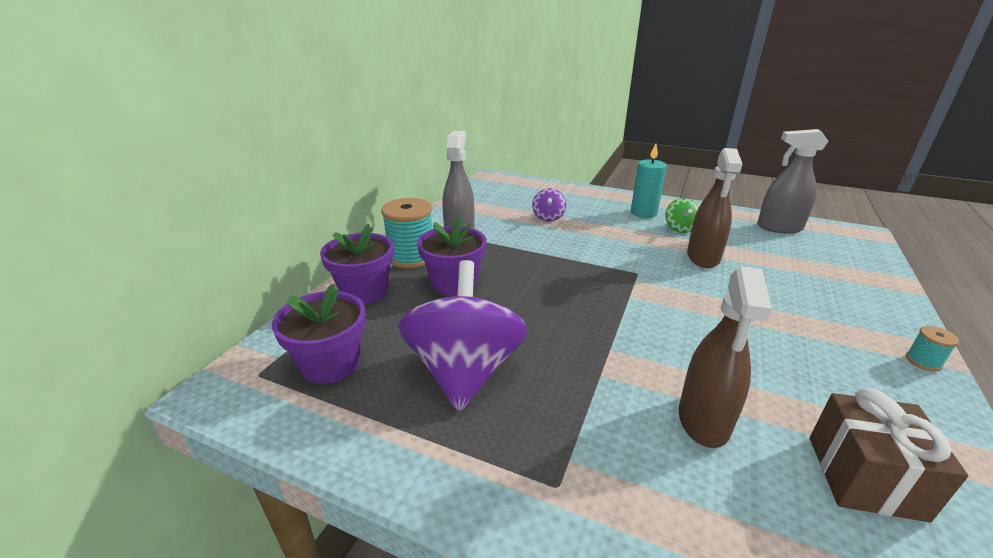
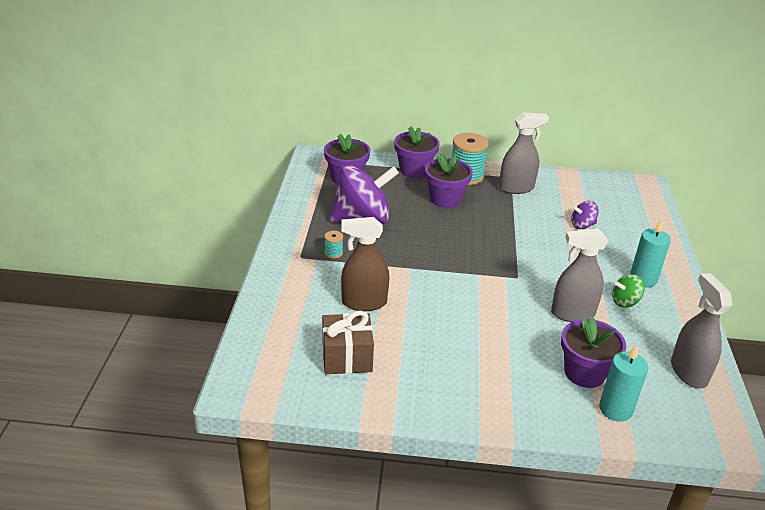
camera: 70 degrees right, 5 degrees up
(703, 257) = (572, 313): brown spray bottle -> grey spray bottle
(803, 274) = (584, 372): none -> purple flower pot
(854, 272) = (615, 409): none -> turquoise candle
(923, 361) = (479, 415): turquoise spool -> turquoise spool (333, 253)

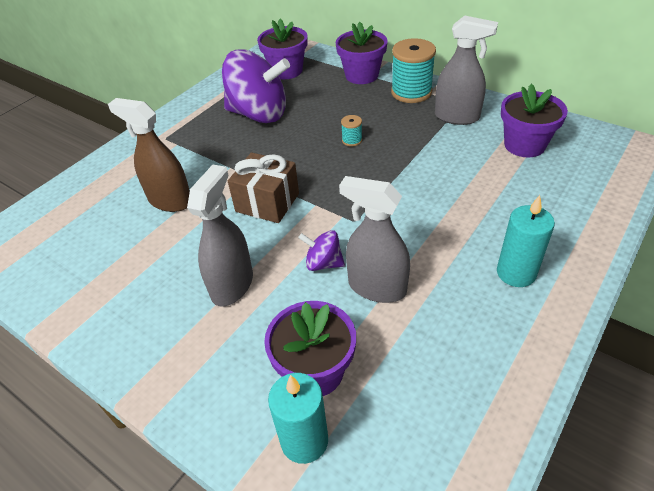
camera: 35 degrees right, 10 degrees up
(333, 253) = (197, 142): turquoise spool -> turquoise spool (352, 140)
(347, 357) = (94, 253): brown gift -> brown gift (267, 202)
(445, 199) = (363, 112): purple flower pot -> purple flower pot (524, 145)
(582, 225) = (498, 180): purple spinning top -> purple spinning top (323, 263)
(625, 302) = (461, 295): green spinning top -> none
(688, 372) = (459, 432): grey spray bottle -> grey spray bottle (232, 285)

